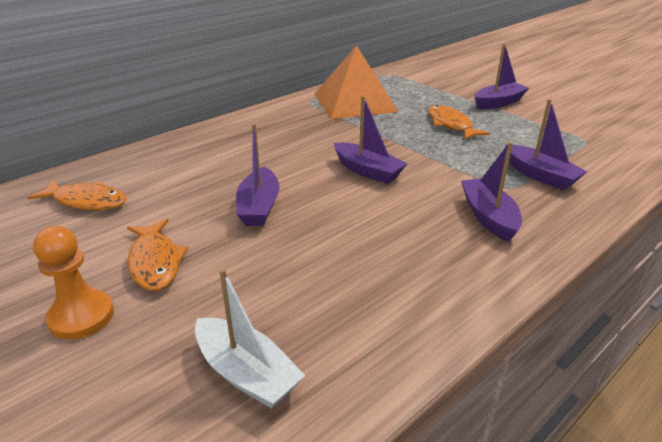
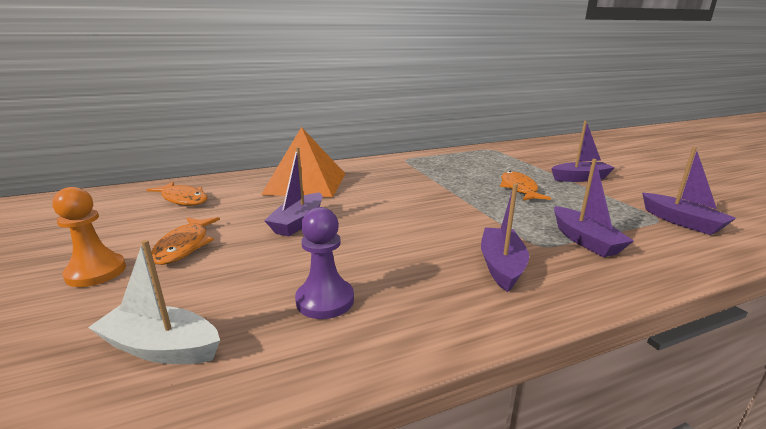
camera: 20 degrees right, 10 degrees down
(246, 373) = (161, 347): white boat -> white boat turned 135 degrees clockwise
(354, 102) = (443, 164): orange pyramid -> orange pyramid (305, 183)
(360, 288) = (325, 300): none -> purple pawn
(367, 171) = (412, 211): purple boat -> purple boat (681, 222)

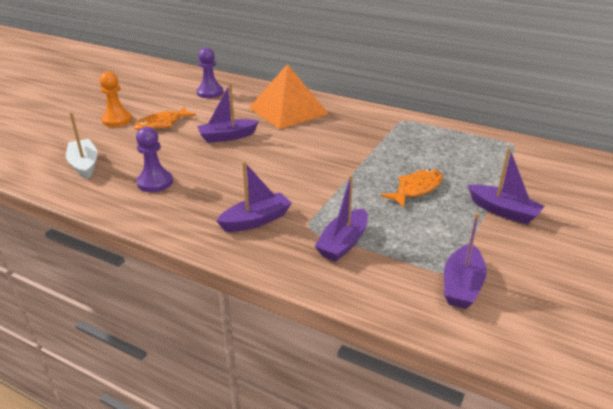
camera: 50 degrees right, 10 degrees up
(183, 199) = (210, 93): orange fish -> purple pawn

